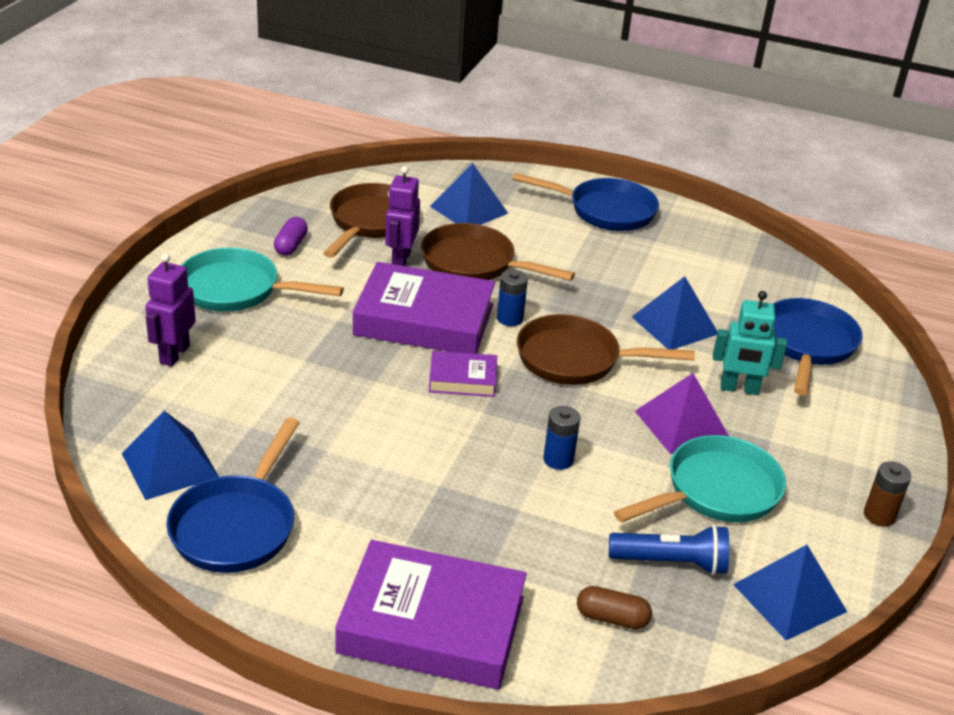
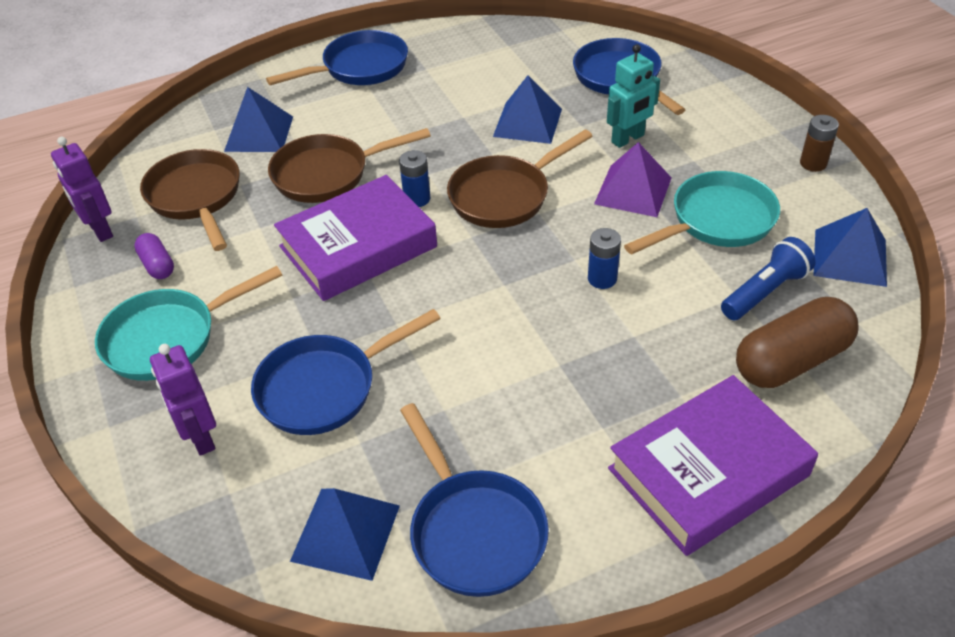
camera: 40 degrees left, 10 degrees up
(277, 382) = (324, 388): none -> blue pan
(400, 260) = (267, 211): purple robot -> purple robot (100, 230)
(462, 379) = (455, 271): purple book -> none
(612, 618) = (791, 361): brown capsule -> brown capsule, size x1.97
(716, 491) = (717, 221): turquoise pan -> turquoise pan turned 45 degrees clockwise

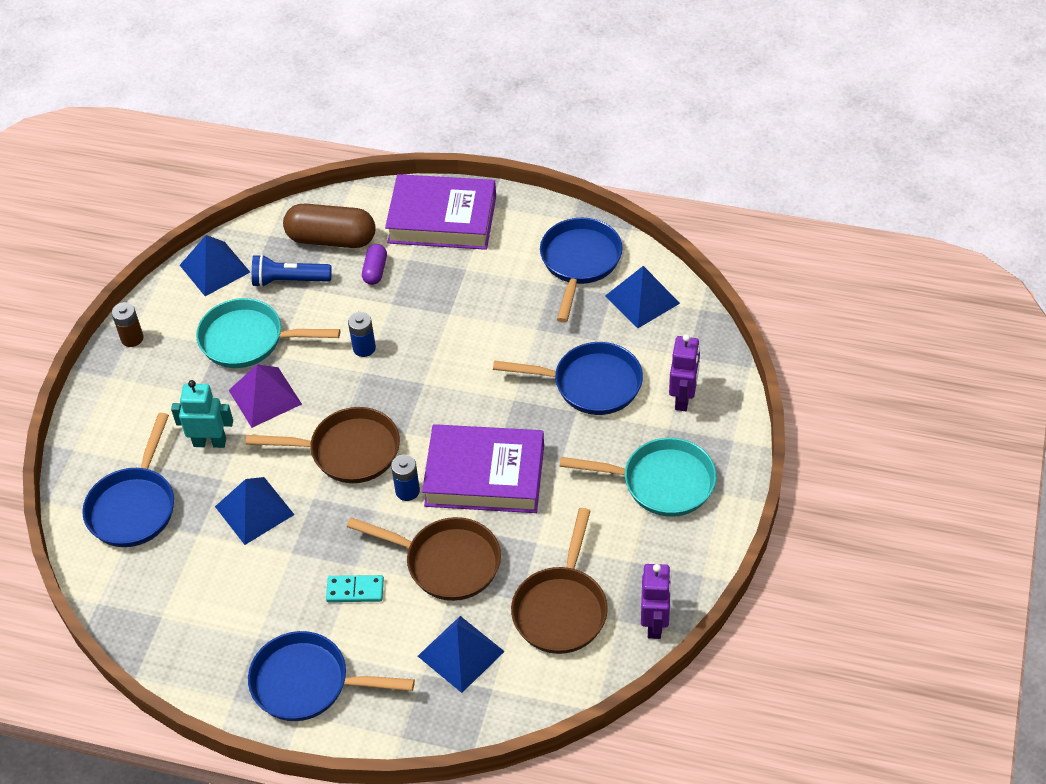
camera: 140 degrees left, 5 degrees up
(157, 265) = (632, 555): purple capsule -> purple capsule (375, 271)
(384, 123) = (355, 590): none -> turquoise domino

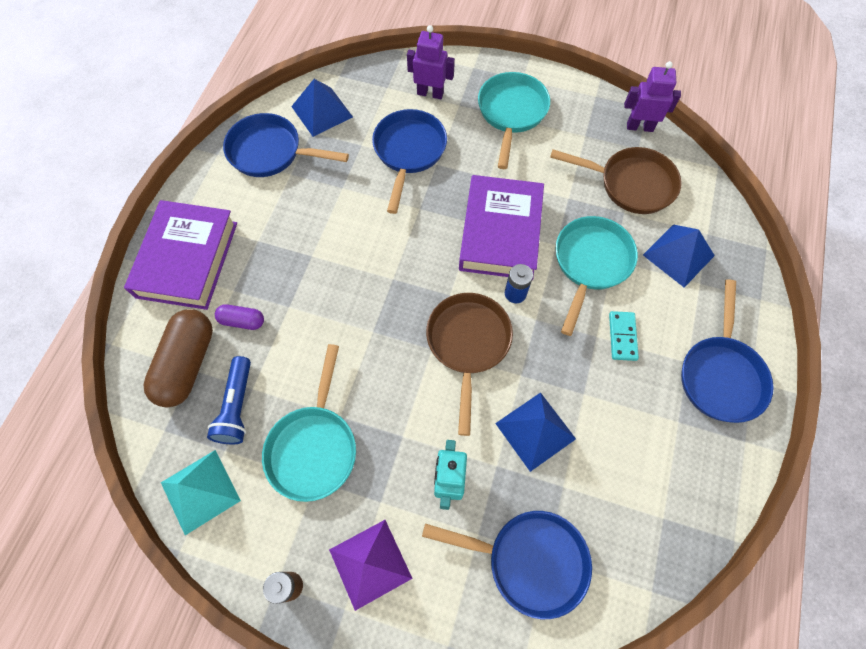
camera: 90 degrees left, 15 degrees up
(214, 268) = (200, 491): blue pyramid -> turquoise pyramid
(265, 397) = (393, 426): purple pyramid -> purple pyramid (370, 563)
(364, 348) = (342, 331): blue battery -> none
(447, 562) = (590, 263): brown pan -> turquoise pan

